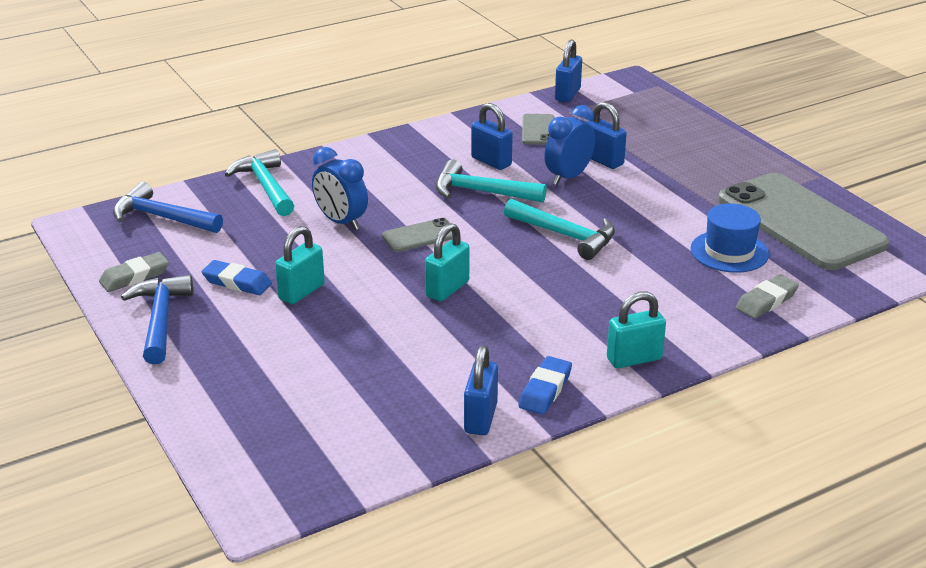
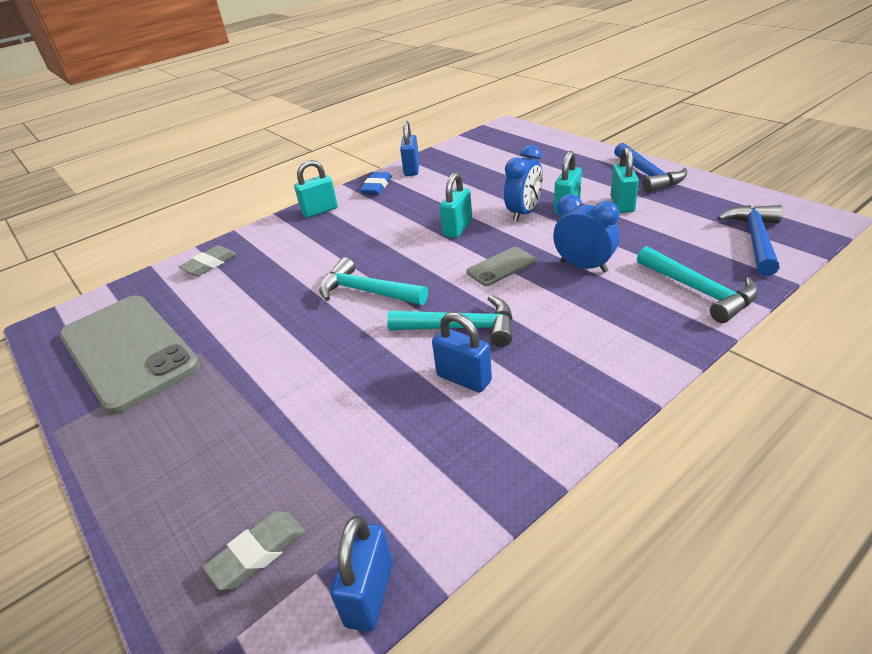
camera: 175 degrees right, 5 degrees up
(134, 276) = (705, 194): grey eraser -> grey eraser (258, 553)
(162, 217) = (755, 239): blue hammer -> blue hammer turned 90 degrees counterclockwise
(237, 282) = (622, 204): blue eraser -> turquoise padlock
(538, 130) = (412, 461): grey phone -> none
(568, 177) = (365, 370): blue clock -> blue clock (524, 213)
(603, 160) = (320, 409): blue padlock -> none
(729, 251) = (218, 303): blue hat -> none

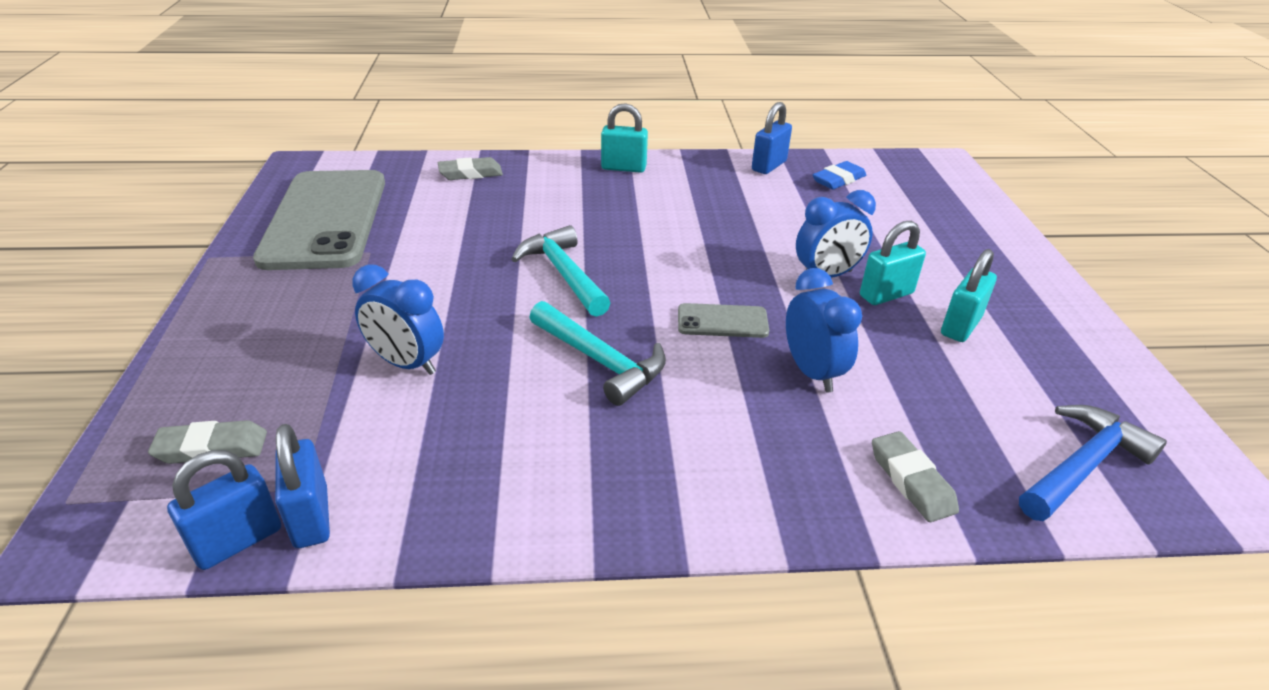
camera: 30 degrees right, 0 degrees up
(334, 405) = (407, 363): none -> blue clock
(376, 187) = (709, 168): blue eraser -> blue eraser (838, 180)
(458, 229) = (732, 256): turquoise padlock -> none
(464, 378) = (539, 412): blue padlock -> blue padlock (311, 517)
(648, 175) = (1047, 308): blue hammer -> none
(699, 291) = (911, 481): turquoise hammer -> grey eraser

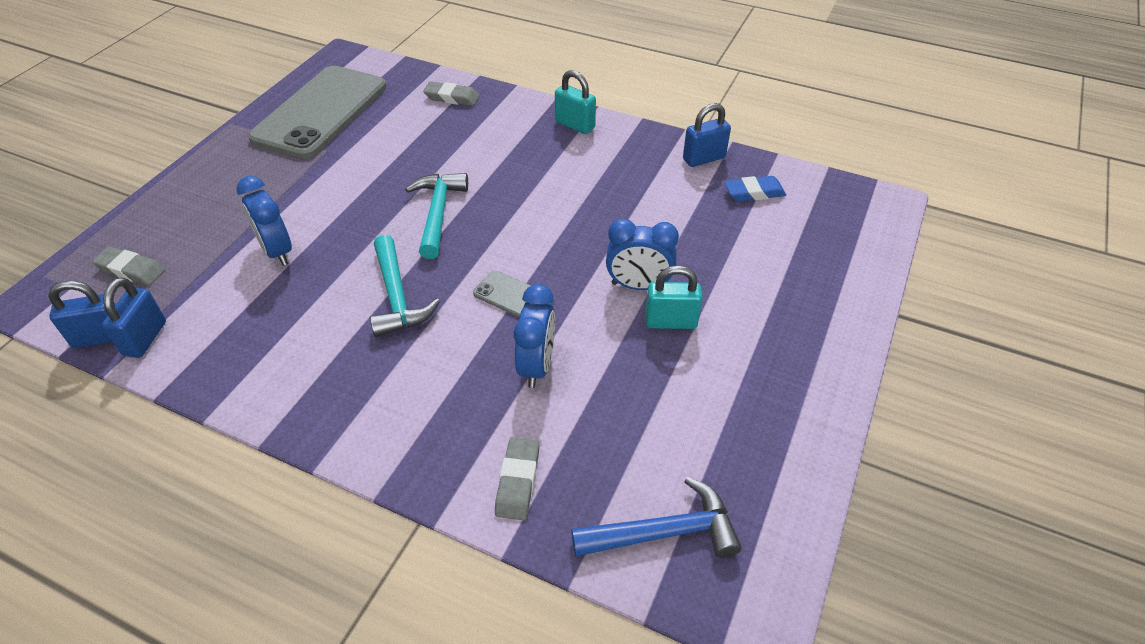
camera: 30 degrees right, 10 degrees up
(960, 326) = (703, 375): turquoise padlock -> none

